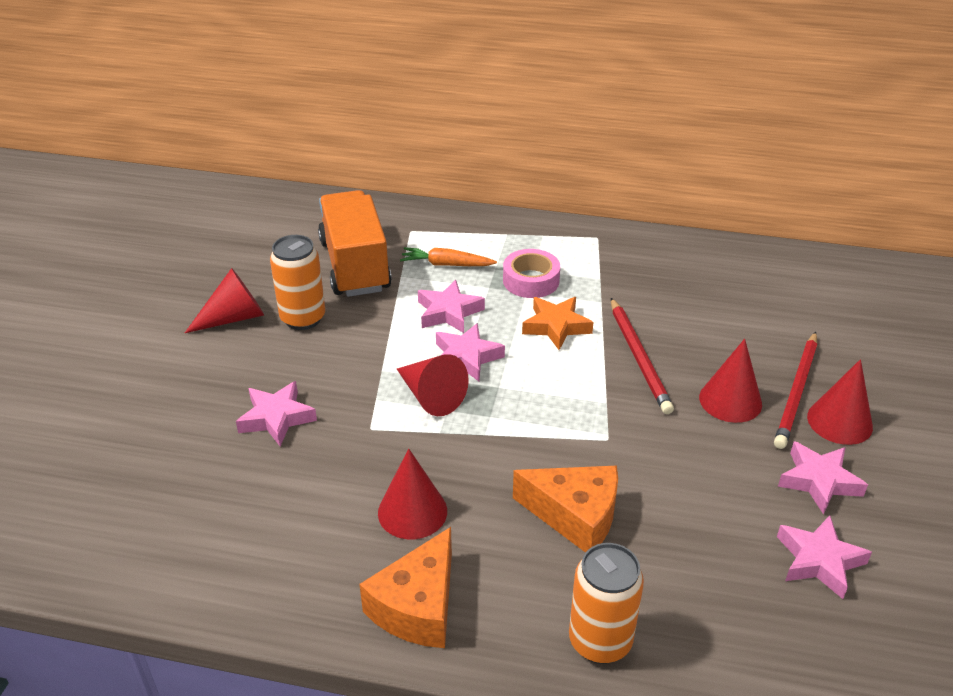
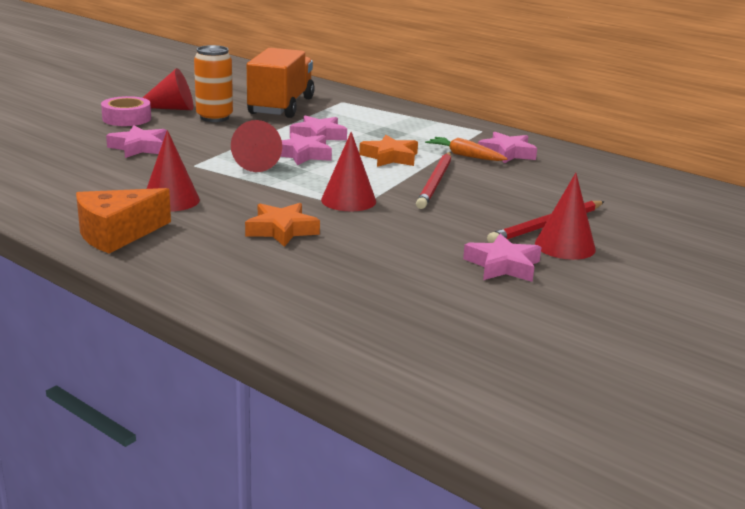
camera: 25 degrees right, 15 degrees down
(446, 264) = (347, 118): orange carrot -> orange carrot (465, 156)
(531, 280) = (400, 136): pink tape -> pink tape (127, 118)
(575, 516) = (281, 230): orange cheese -> orange star
(600, 641) = (218, 281): orange can -> none
(730, 400) = (482, 216): red cone -> red cone (348, 200)
(819, 561) = (446, 297): pink star -> pink star (507, 153)

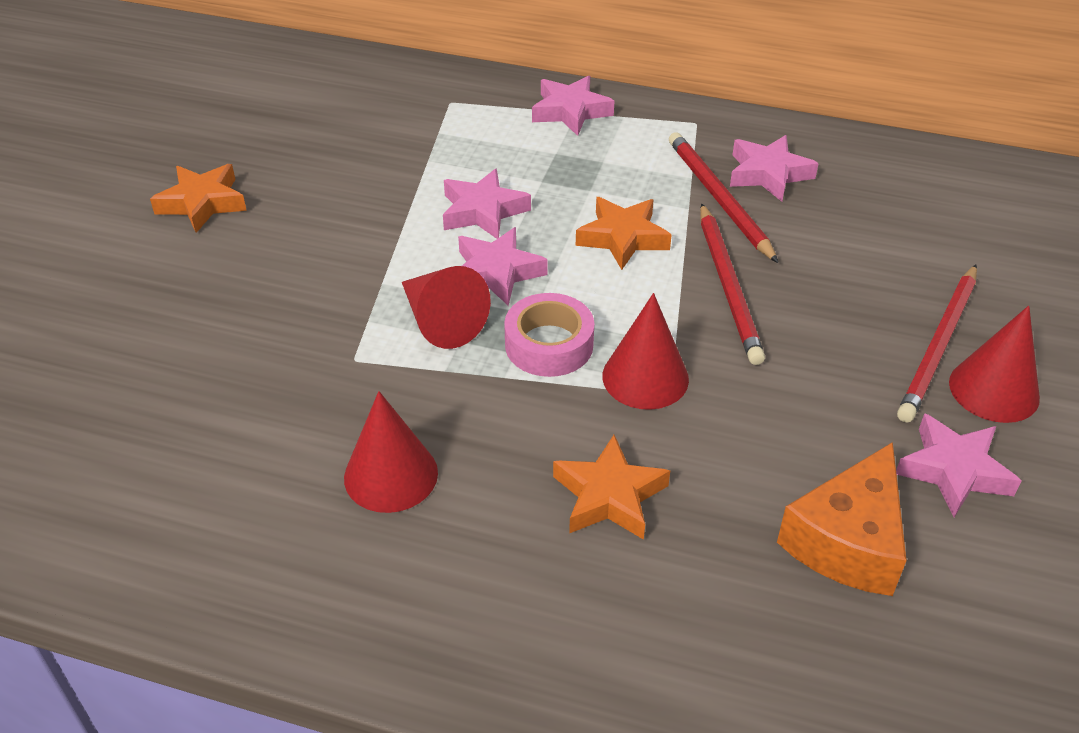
camera: 20 degrees left, 20 degrees up
(117, 234) = (376, 605): orange cheese -> orange cheese (847, 541)
(127, 118) = (152, 257): pink tape -> pink tape (549, 344)
(139, 147) = (234, 338): pink star -> pink star (570, 111)
(170, 108) = (202, 203): red cone -> orange star
(214, 117) = (291, 209): orange can -> none
(281, 106) = (370, 144): orange truck -> none
(465, 156) = (719, 199): orange carrot -> red pencil

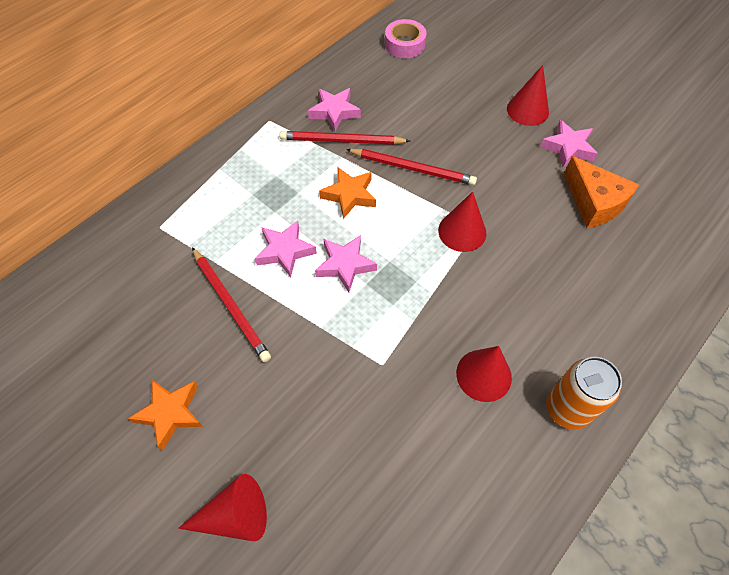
camera: 65 degrees left, 15 degrees up
(379, 597) = (567, 409): none -> orange can
(441, 321) = (372, 308): red cone -> red cone (234, 515)
(549, 344) = (418, 263): pink tape -> pink tape (404, 44)
(570, 111) = (216, 171): pink star -> none
(609, 496) = (536, 280): orange star -> none
(939, 345) = (492, 113): red pencil -> red pencil (230, 305)

